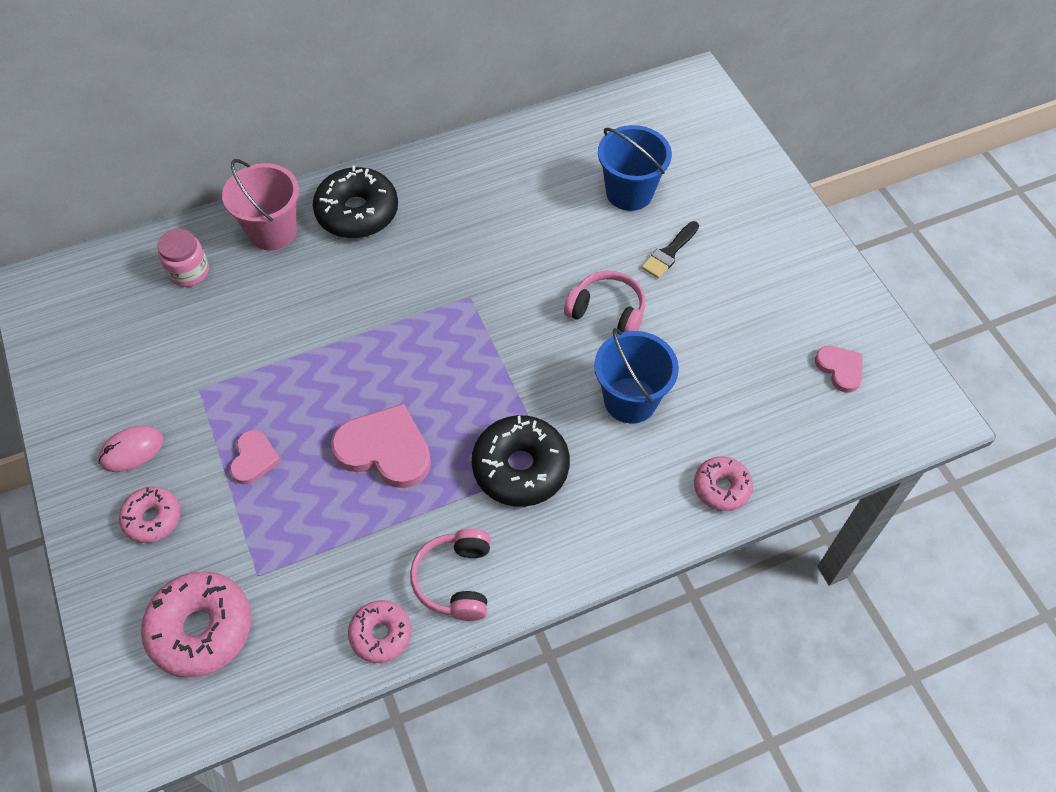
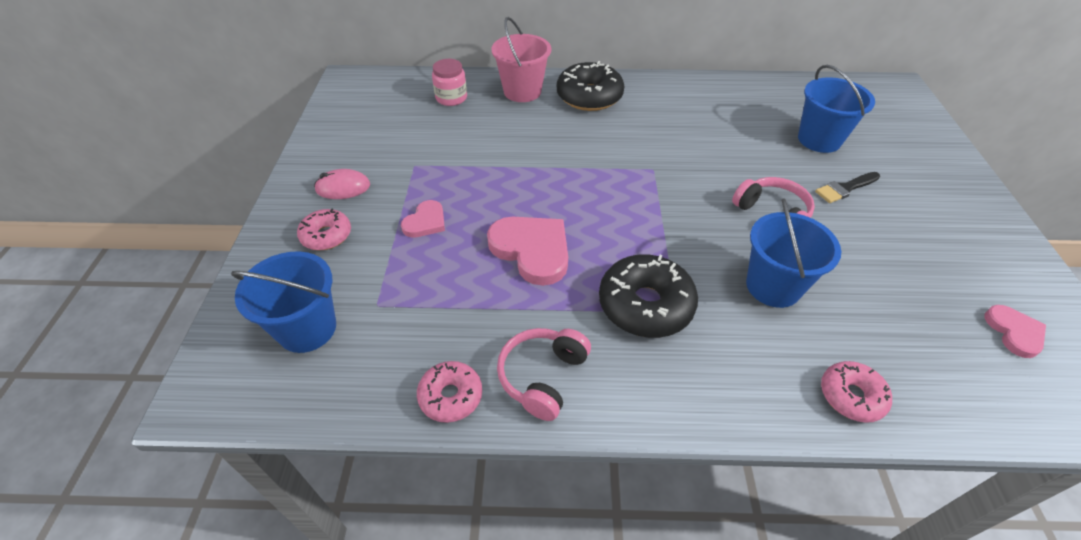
camera: 25 degrees right, 10 degrees down
(201, 629) = (307, 329): pink donut -> blue bucket

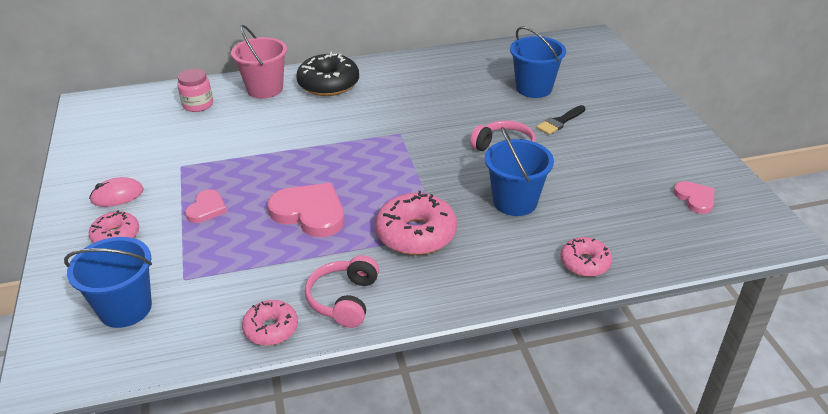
camera: 15 degrees left, 10 degrees down
(645, 305) = (416, 234): black donut -> pink donut

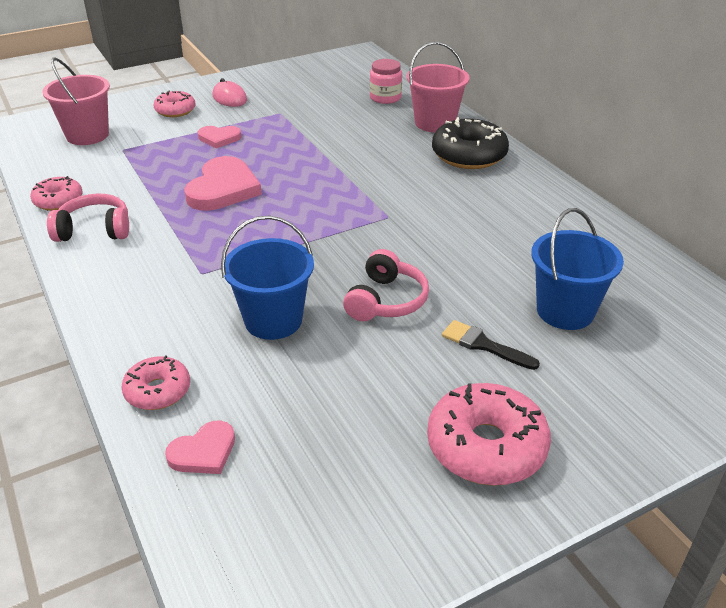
camera: 75 degrees right, 0 degrees up
(125, 308) = (87, 135): blue bucket -> pink bucket
(416, 234) = (198, 256): pink donut -> pink donut (486, 446)
(695, 199) = (327, 511): pink heart -> pink heart (203, 452)

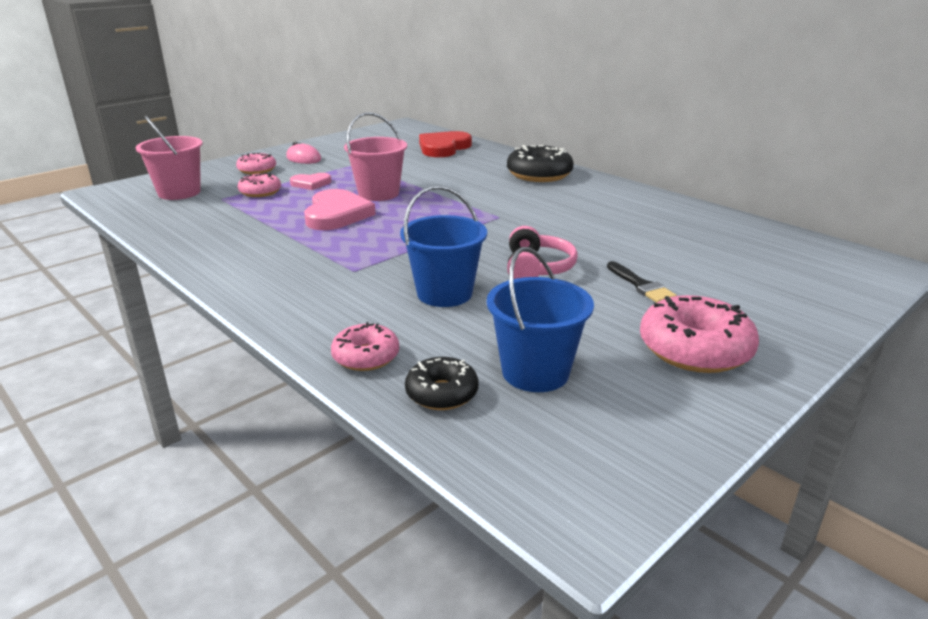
camera: 15 degrees left, 10 degrees down
(58, 201) = (176, 238): pink donut -> pink donut (260, 192)
(94, 230) = (227, 254): pink headphones -> none
(203, 452) = (442, 393): pink heart -> black donut
(385, 98) = (443, 148): pink jar -> red heart
(435, 123) = (496, 159): pink bucket -> pink bucket (378, 193)
(484, 345) = (641, 285): black brush -> black brush turned 135 degrees counterclockwise
(565, 311) = (690, 257): blue bucket -> blue bucket (535, 372)

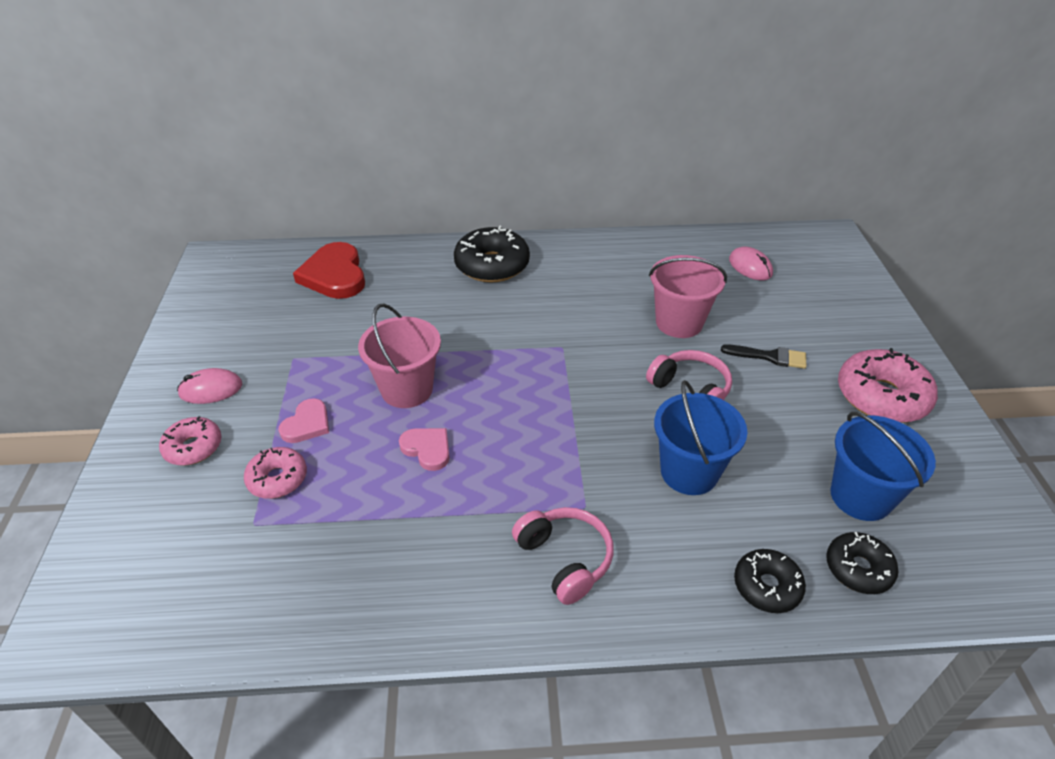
camera: 50 degrees left, 15 degrees up
(179, 192) = (174, 557): pink bucket -> pink bucket (679, 322)
(297, 279) = (564, 559): none -> pink headphones
(336, 214) = (427, 449): pink heart -> pink heart, size x0.56
(366, 356) = (767, 586): pink donut -> black donut
(745, 246) = (750, 267): none -> pink mouse

